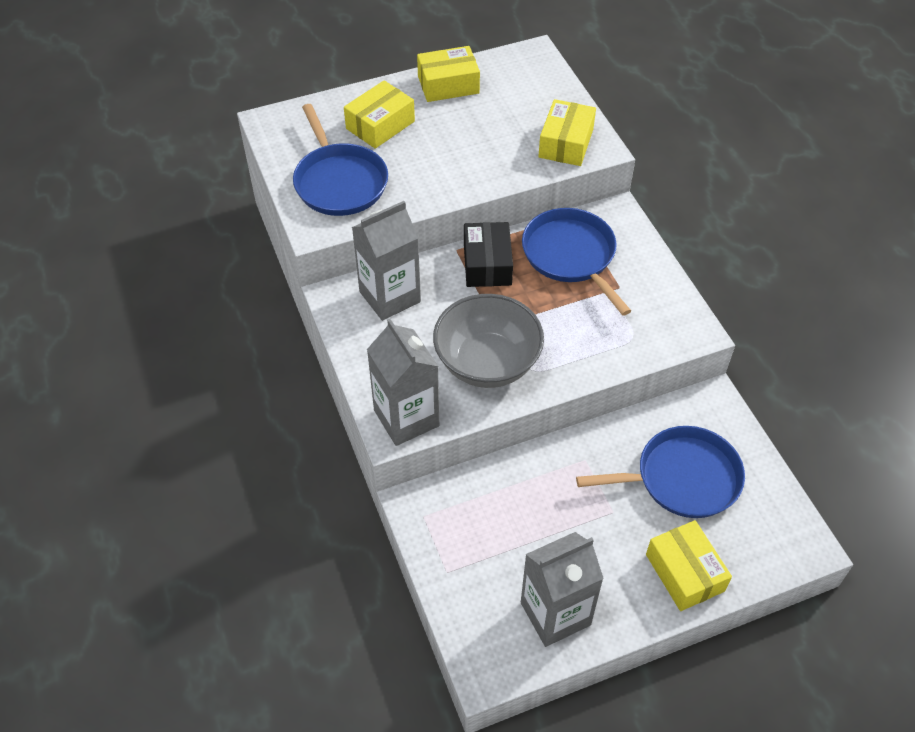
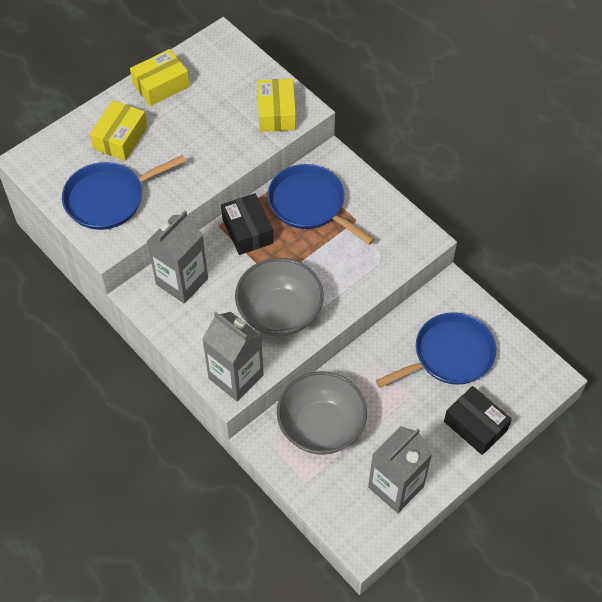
camera: 20 degrees left, 5 degrees up
(339, 182) = (109, 199): blue pan -> blue pan turned 105 degrees clockwise
(491, 512) = (321, 427): none -> grey bowl
(684, 573) = (475, 425): yellow box -> black box

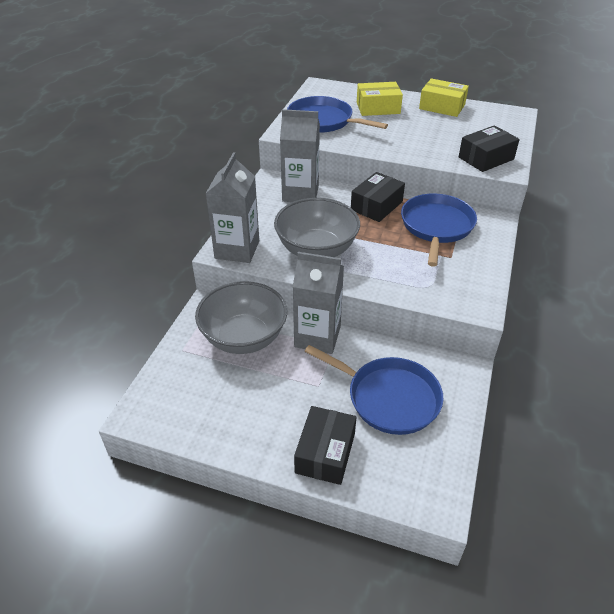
camera: 60 degrees right, 15 degrees down
(276, 113) = (486, 158): yellow box -> black box
(396, 487) = (214, 415): grey carton -> grey carton (317, 337)

